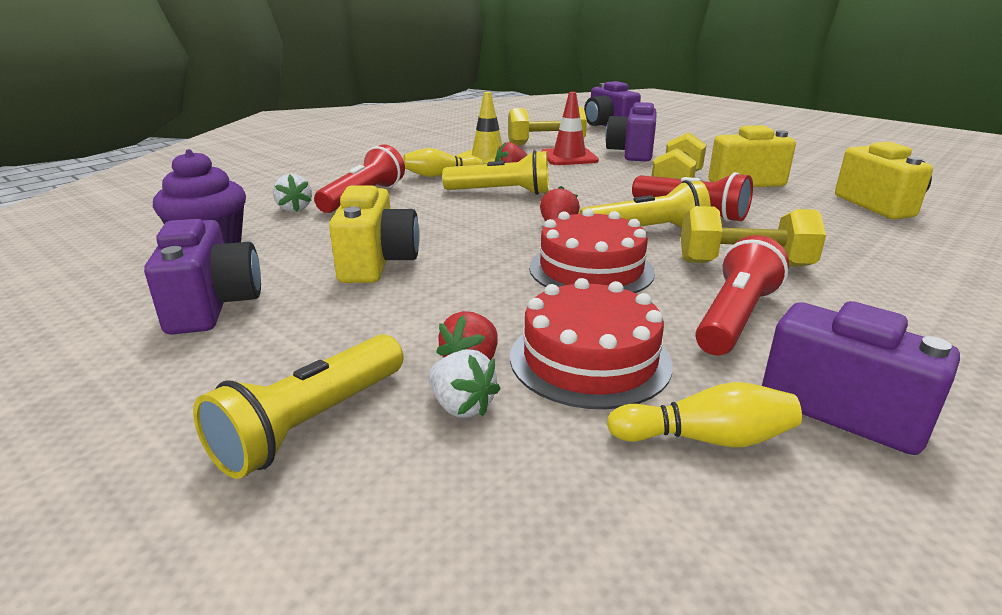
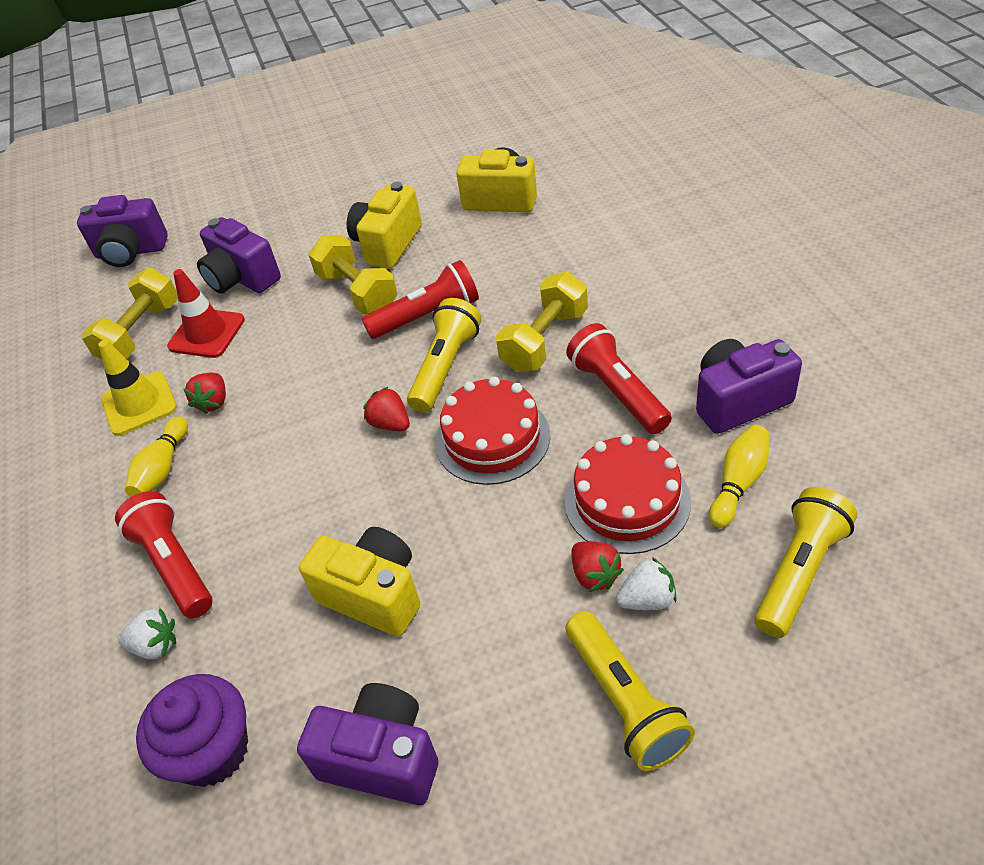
camera: 55 degrees left, 20 degrees up
(501, 192) = (265, 433): yellow flashlight -> yellow flashlight (799, 572)

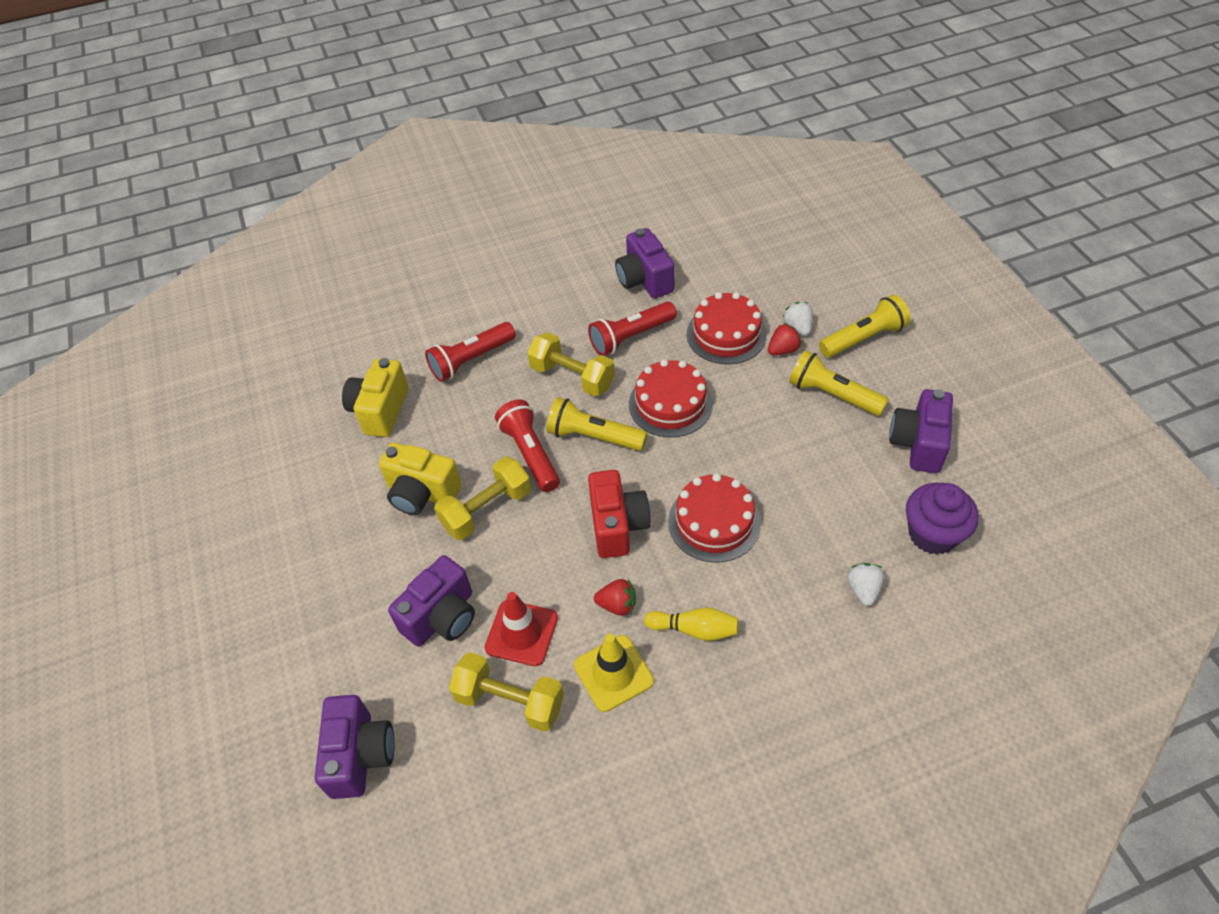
camera: 95 degrees left, 5 degrees up
(174, 565) = (793, 594): red flashlight -> red flashlight (471, 360)
(296, 486) = (714, 522): none -> red cake
(313, 396) = (617, 525): none -> red camera
(373, 595) = (807, 460): yellow camera -> none
(390, 424) = (652, 467): red strawberry -> none
(738, 483) = (712, 285): yellow bowling pin -> none
(799, 572) = (774, 266): yellow flashlight -> yellow flashlight (833, 395)

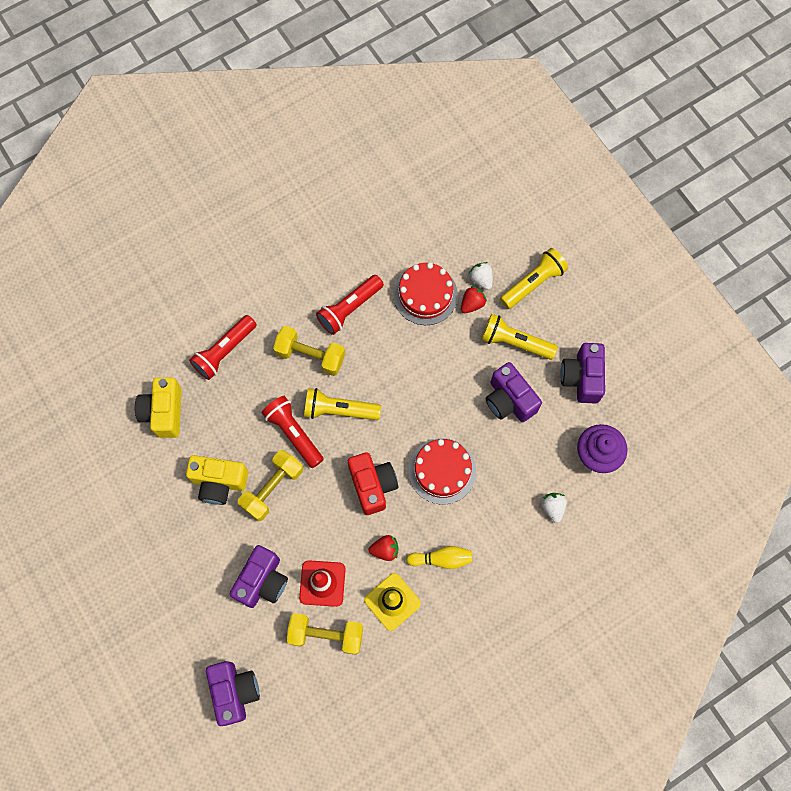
camera: 15 degrees left, 20 degrees up
(644, 280) = (349, 247): purple camera -> purple camera (509, 400)
(670, 404) = (392, 370): red cake -> none

